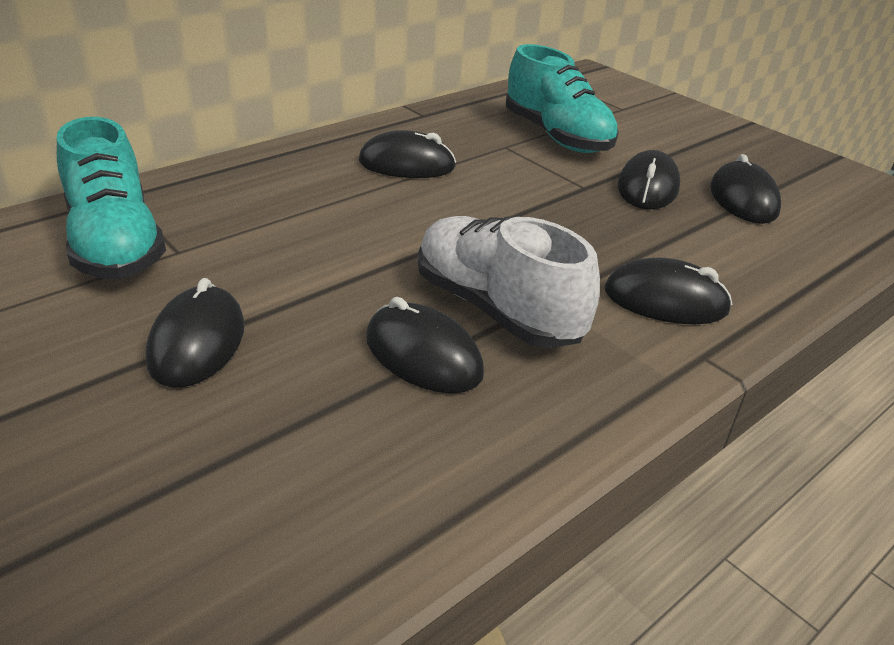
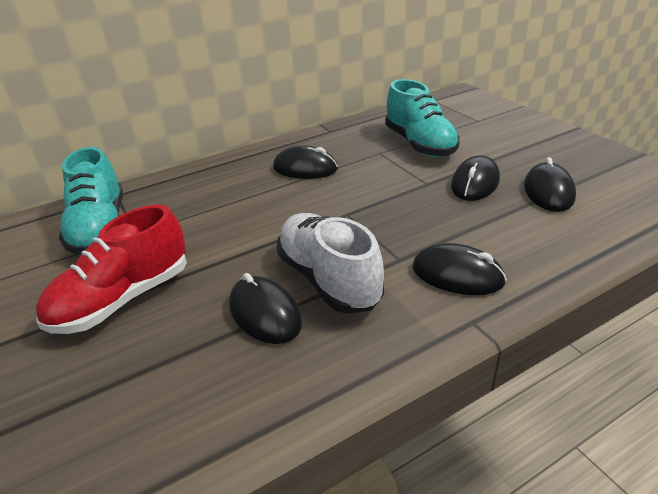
camera: 15 degrees right, 0 degrees up
(197, 343) = (123, 299): black mouse -> red shoe

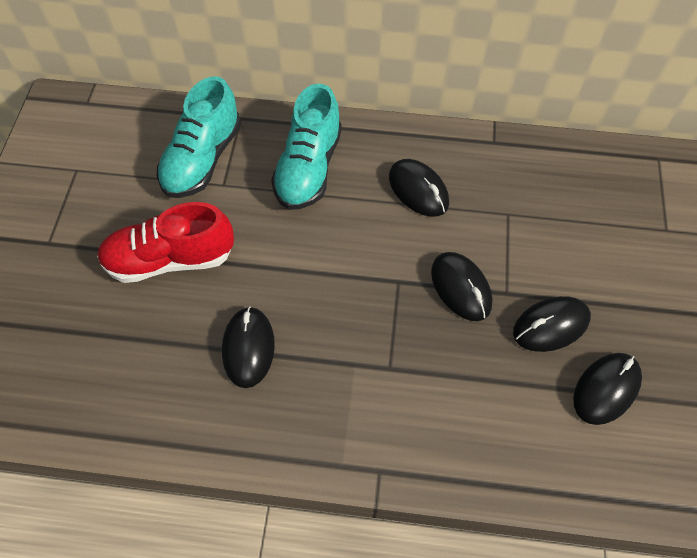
camera: 35 degrees right, 25 degrees up
(328, 279) = (319, 348): white shoe -> none
(419, 144) = (560, 228): turquoise shoe -> turquoise shoe (308, 168)
(457, 275) = (416, 420): black mouse -> black mouse (461, 288)

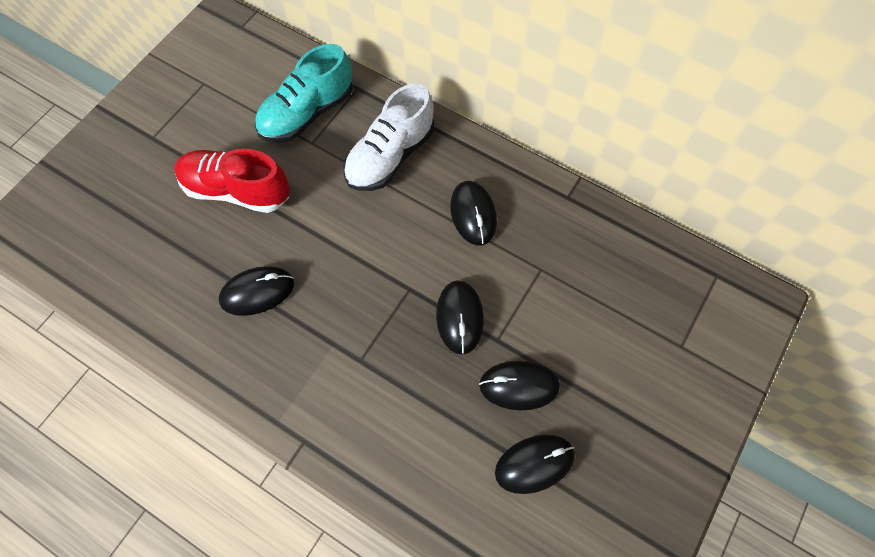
camera: 25 degrees right, 5 degrees up
(248, 348) = (257, 292): black mouse -> black mouse turned 45 degrees clockwise
(308, 168) = (390, 156): turquoise shoe -> white shoe

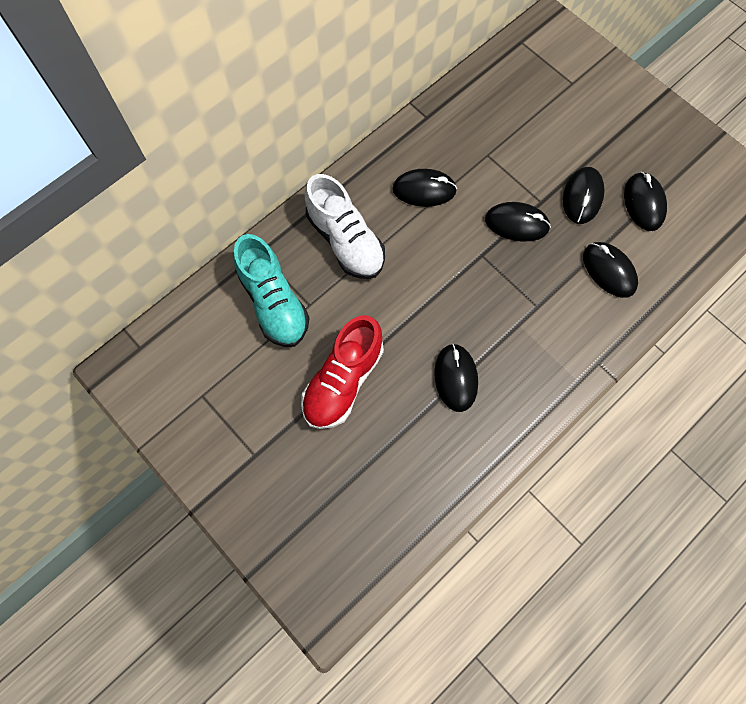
camera: 75 degrees left, 5 degrees up
(426, 434) = (609, 271): none -> black mouse

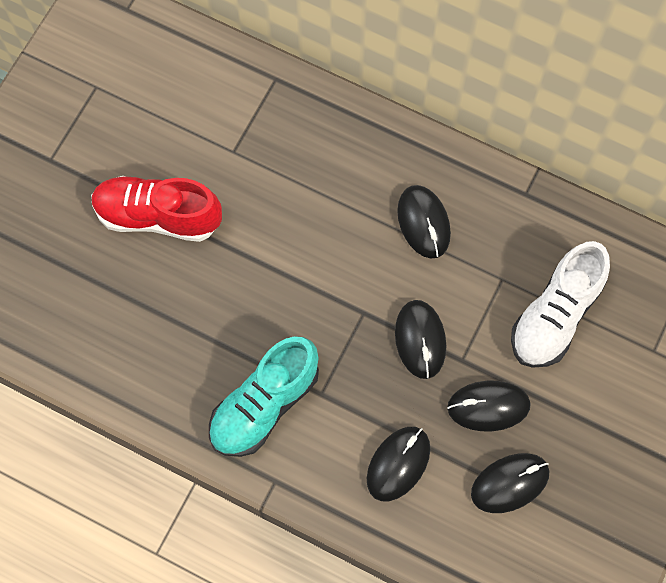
camera: 70 degrees right, 0 degrees up
(273, 302) = (222, 115): turquoise shoe -> turquoise shoe (264, 404)
(345, 241) = (324, 161): white shoe -> white shoe (555, 315)
(455, 378) = (201, 330): black mouse -> none

